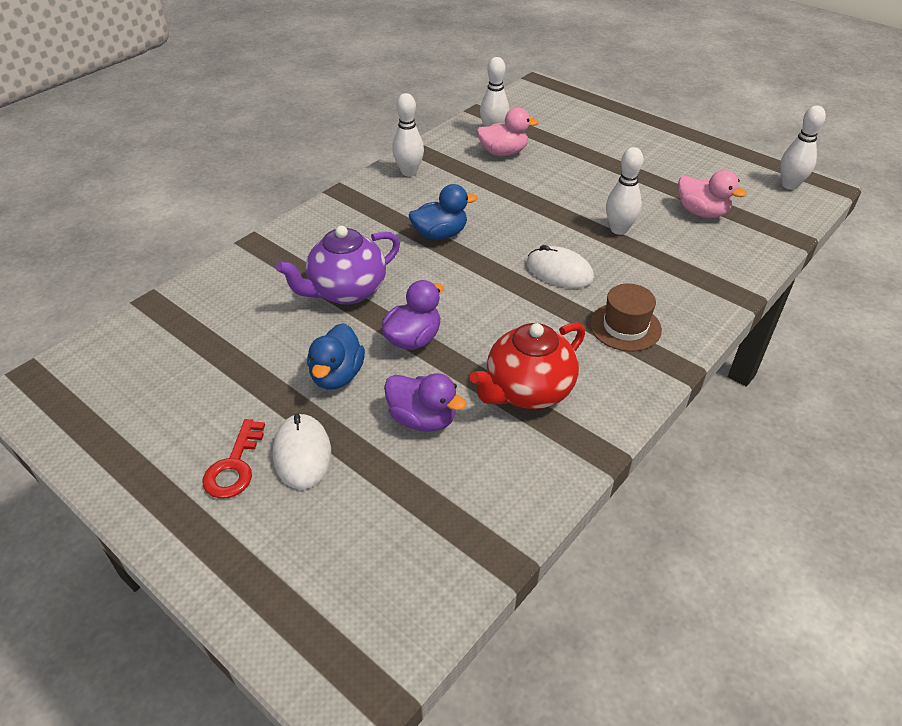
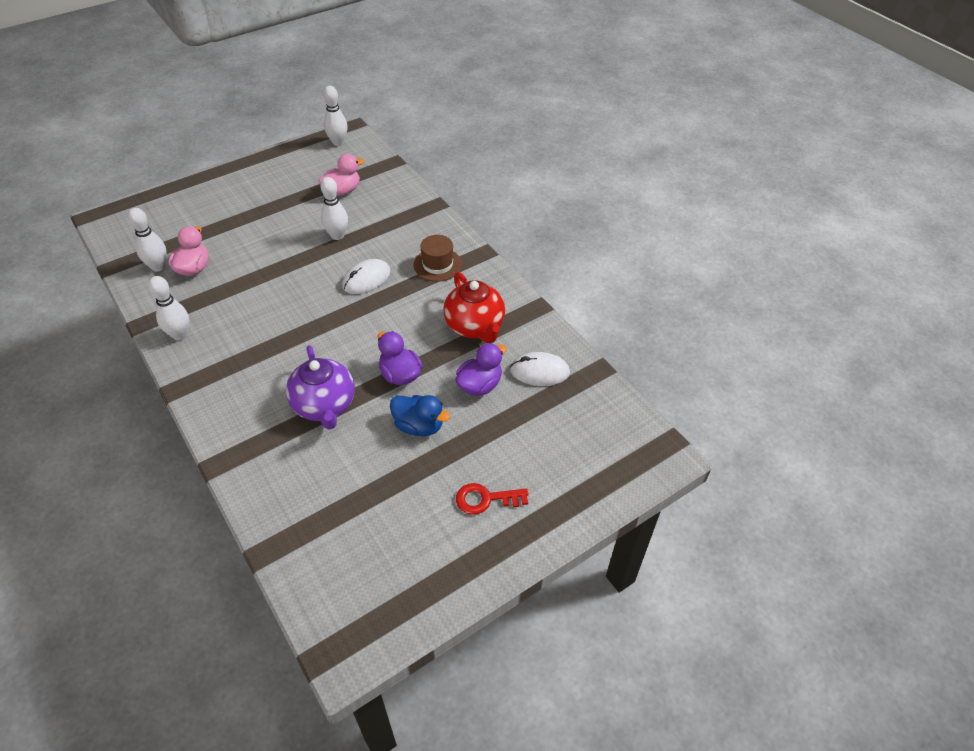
camera: 75 degrees left, 5 degrees up
(234, 466) = (485, 499): red key -> red key turned 150 degrees clockwise
(302, 453) = (487, 457): white mouse -> white mouse (539, 371)
(440, 234) = (284, 333): blue duck -> none

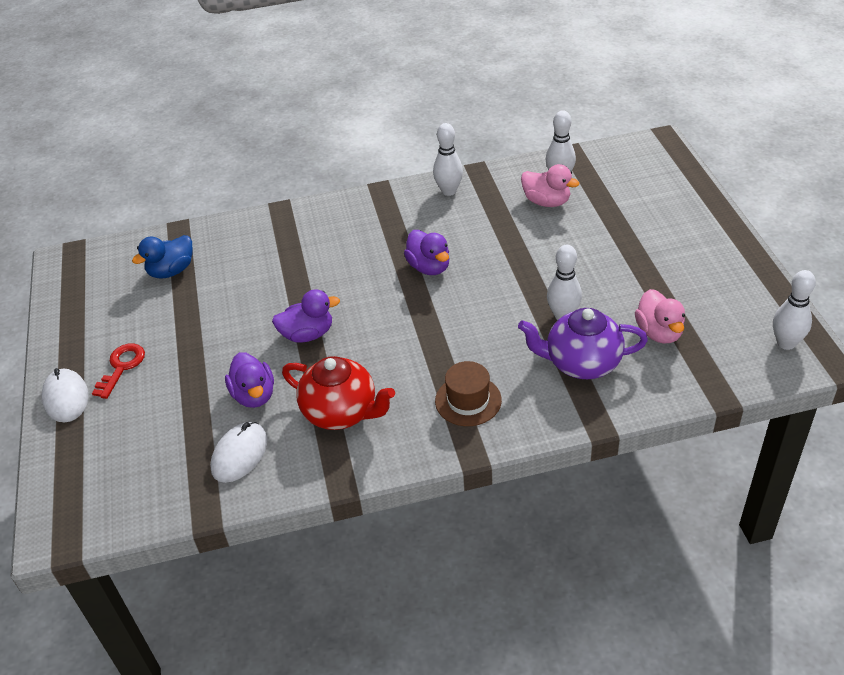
camera: 115 degrees right, 5 degrees down
(295, 320) = (429, 267): none -> purple duck
(325, 406) = (301, 275): purple teapot -> purple teapot (581, 363)
(366, 279) = (470, 330): white mouse -> white mouse (66, 398)
(419, 426) = (234, 337): blue duck -> blue duck (171, 271)
(475, 327) = (341, 412): red teapot -> red teapot turned 150 degrees counterclockwise

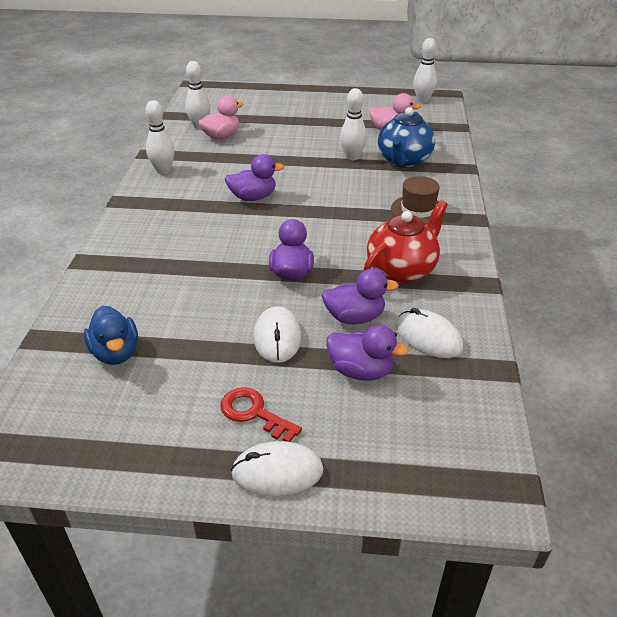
camera: 75 degrees left, 5 degrees down
(182, 417) = (361, 371): none -> purple duck
(212, 353) = (277, 337): none -> white mouse
(581, 363) = (404, 161): purple teapot -> blue teapot

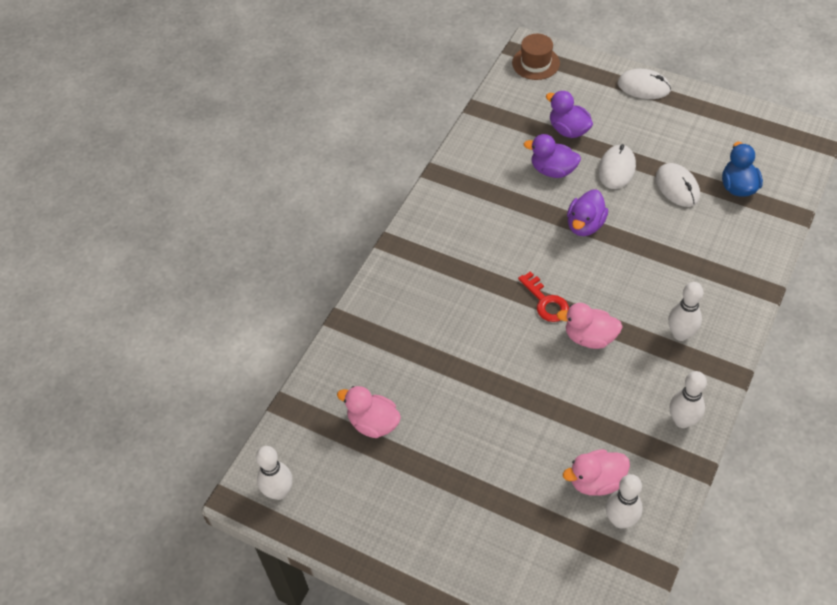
camera: 155 degrees left, 15 degrees up
(253, 197) = (589, 337): purple duck -> pink duck
(254, 413) = (648, 121): red key -> red key (545, 302)
(352, 157) = (450, 379): white bowling pin -> white bowling pin (680, 334)
(402, 270) = (492, 203): red teapot -> none
(404, 161) = (397, 353): blue teapot -> none
(418, 210) = (433, 269): brown hat -> brown hat (535, 63)
(428, 337) = (508, 141): white mouse -> white mouse (677, 187)

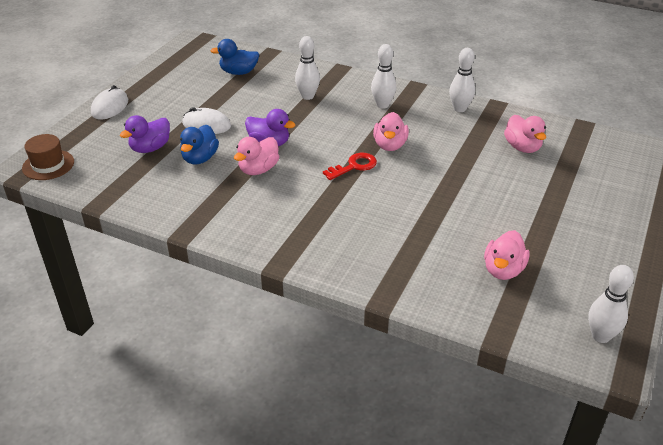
camera: 95 degrees left, 15 degrees down
(535, 219) = (258, 169): none -> pink duck
(553, 170) = (200, 158): purple duck -> blue duck
(620, 520) = (550, 138): white bowling pin -> white bowling pin (307, 96)
(677, 187) = (233, 97): white mouse -> none

